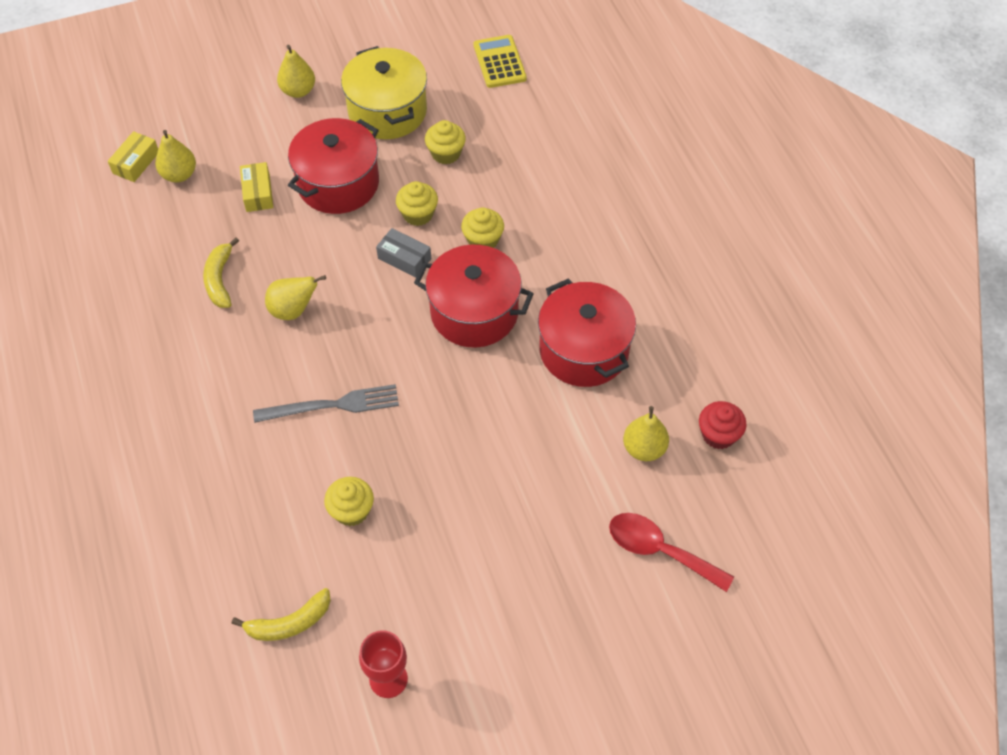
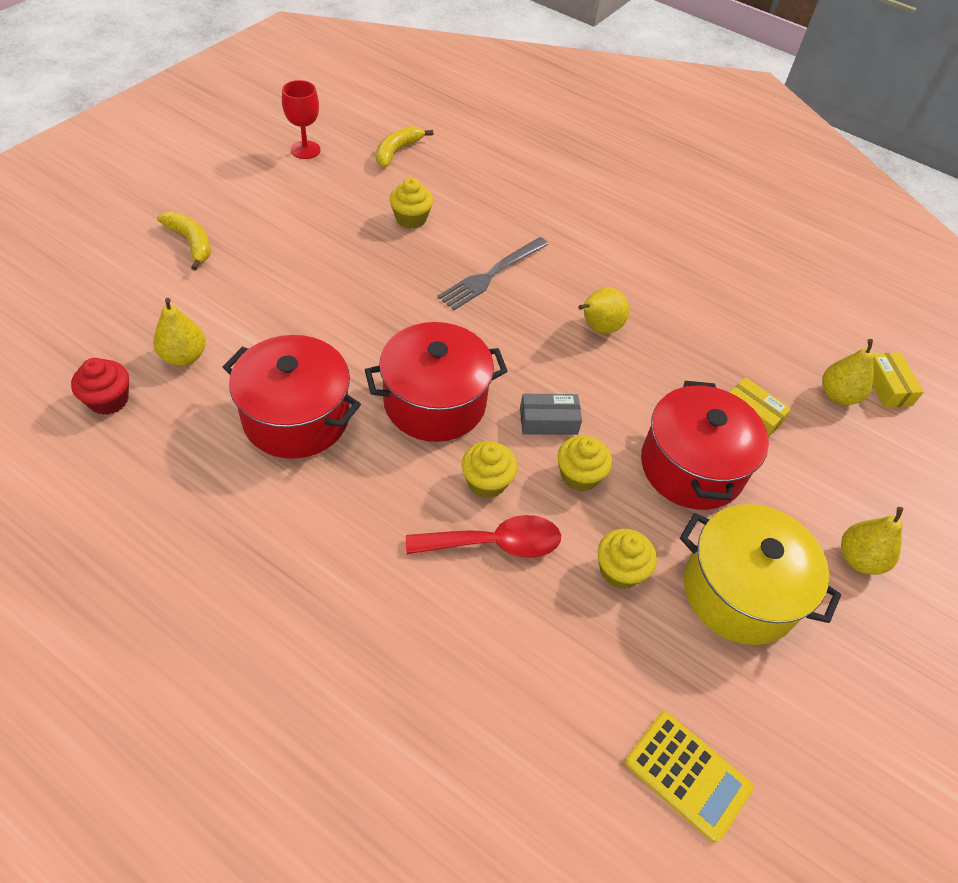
camera: 140 degrees right, 5 degrees down
(220, 279) = (686, 323): yellow banana -> yellow banana (191, 243)
(659, 550) = (132, 288): red spoon -> red spoon (495, 543)

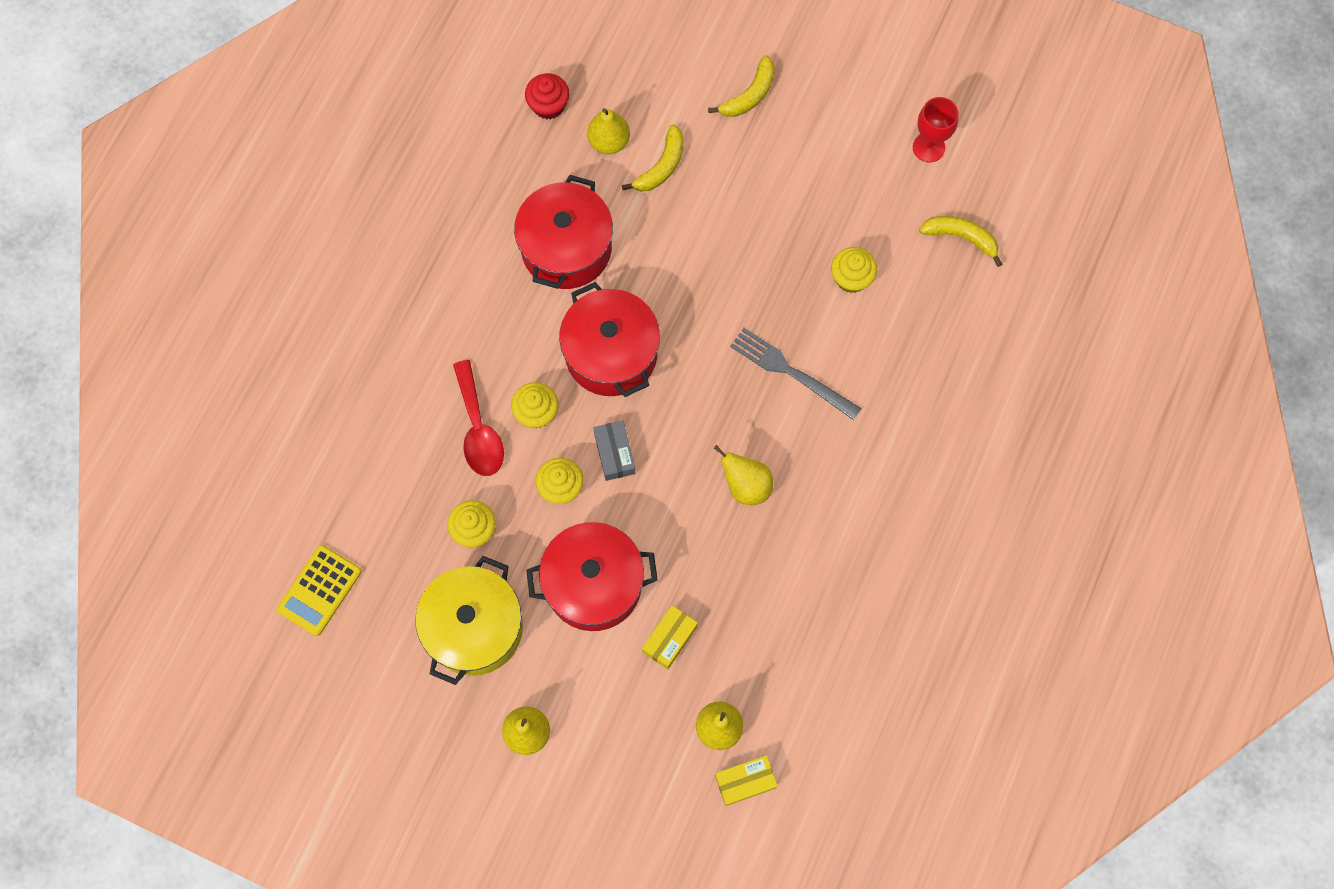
camera: 85 degrees right, 20 degrees up
(236, 321) = (661, 166): none -> yellow banana

